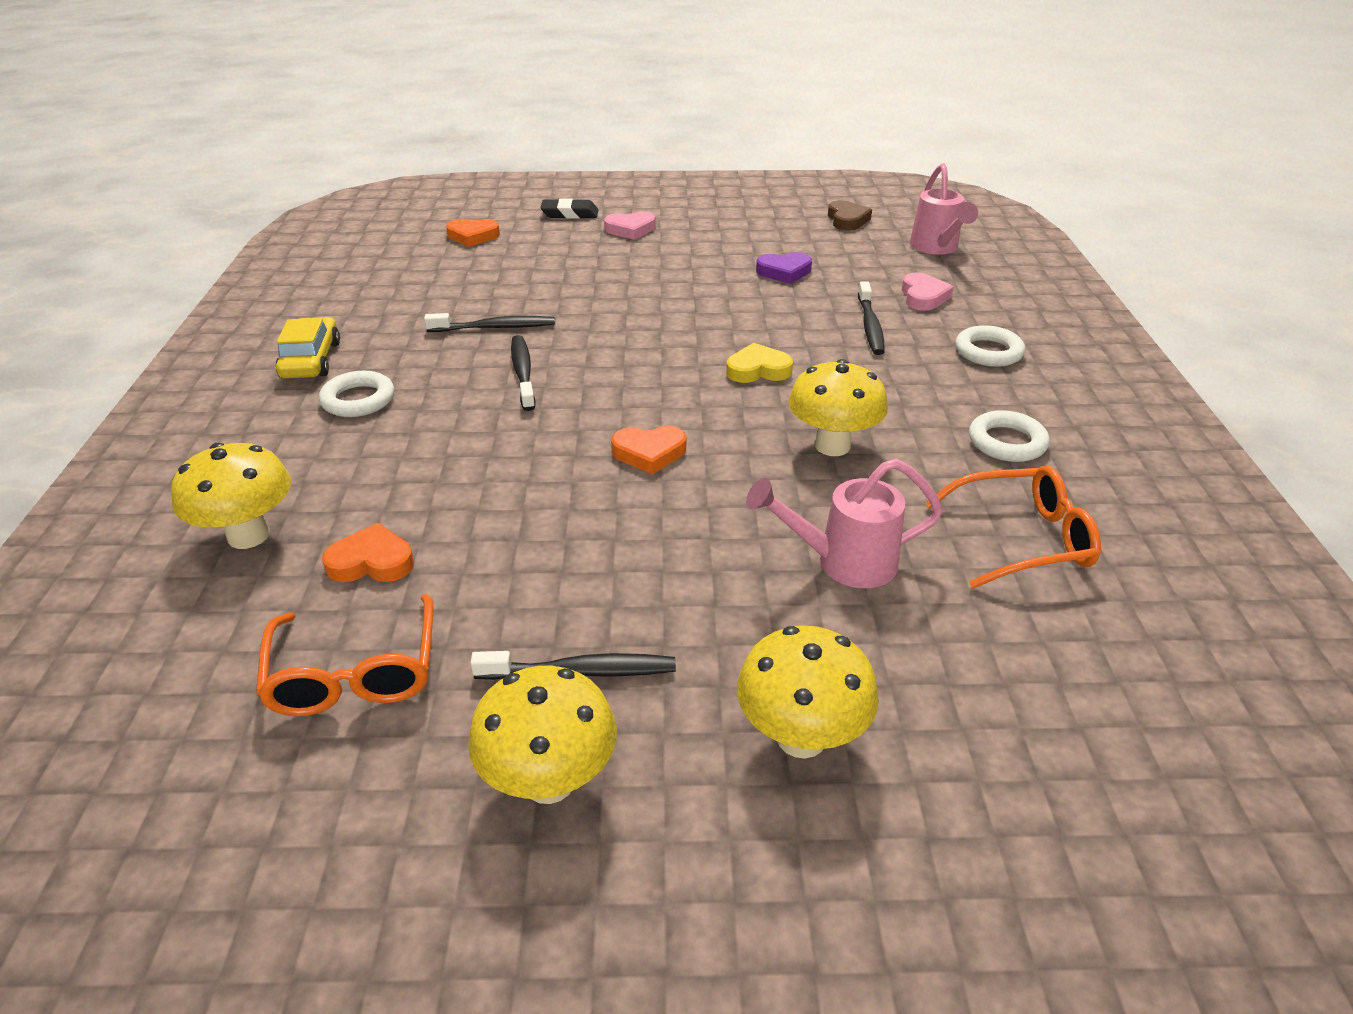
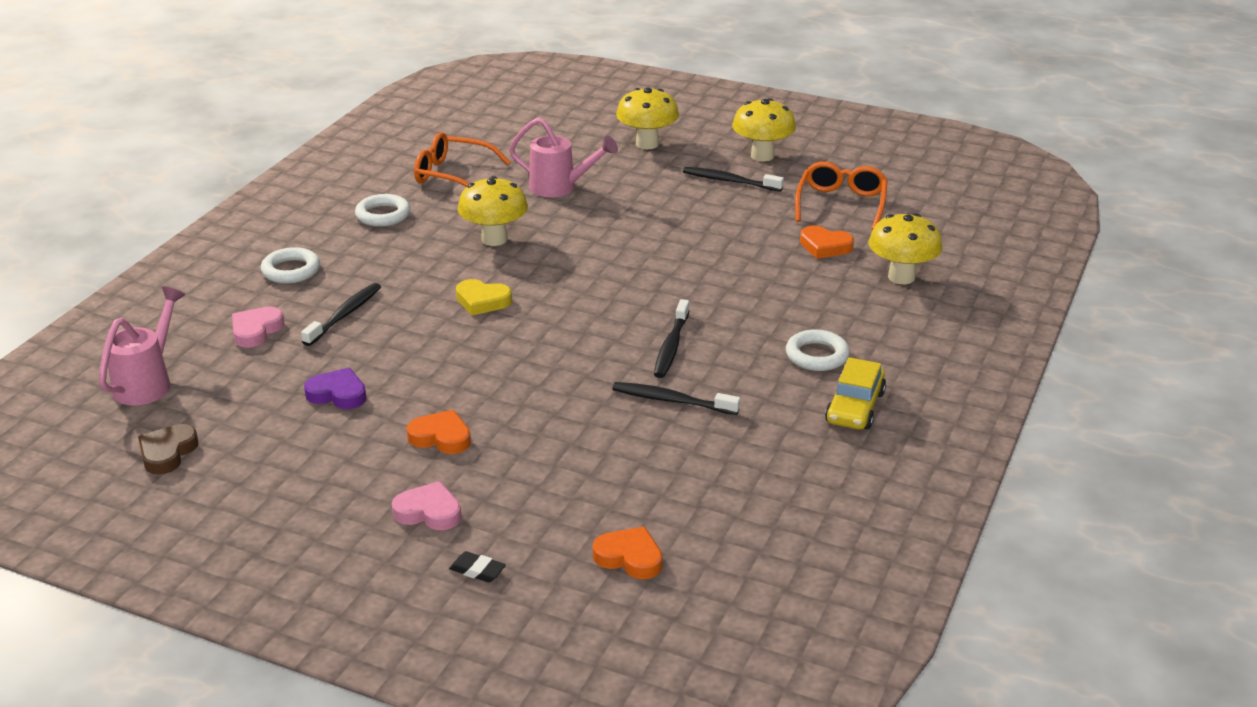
camera: 155 degrees left, 5 degrees down
(570, 214) = (477, 570): black eraser -> black eraser, size x0.67
(649, 453) = (618, 264): orange heart -> orange heart (441, 437)

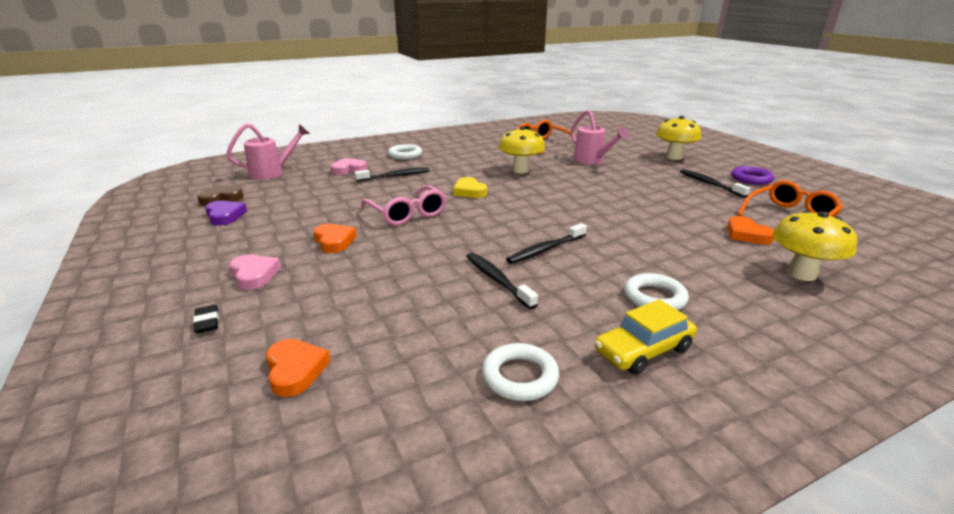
camera: 40 degrees right, 5 degrees down
(338, 394) = (329, 204): purple heart -> purple heart (225, 216)
(383, 215) = (482, 148): white ring -> white ring (520, 377)
(460, 365) = (407, 213): none -> pink glasses
(762, 156) = (751, 179): yellow mushroom -> purple ring

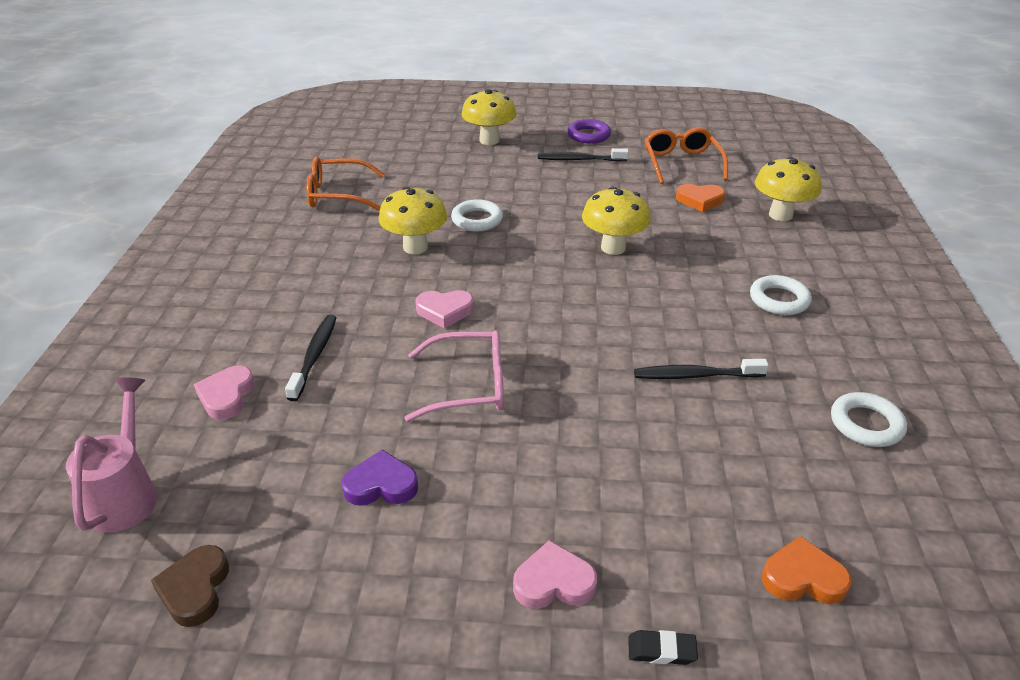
camera: 60 degrees left, 10 degrees up
(225, 216) = (291, 592): purple heart -> purple heart (381, 485)
(334, 241) = (504, 477): orange heart -> none
(405, 155) = (230, 319): white ring -> white ring (477, 220)
(469, 191) = (444, 311): yellow heart -> pink heart
(546, 249) = (650, 318): black toothbrush -> none
(592, 161) = (443, 189): pink watering can -> none
(615, 219) = (613, 248): none -> yellow mushroom
(643, 350) = (853, 343): yellow car -> none

